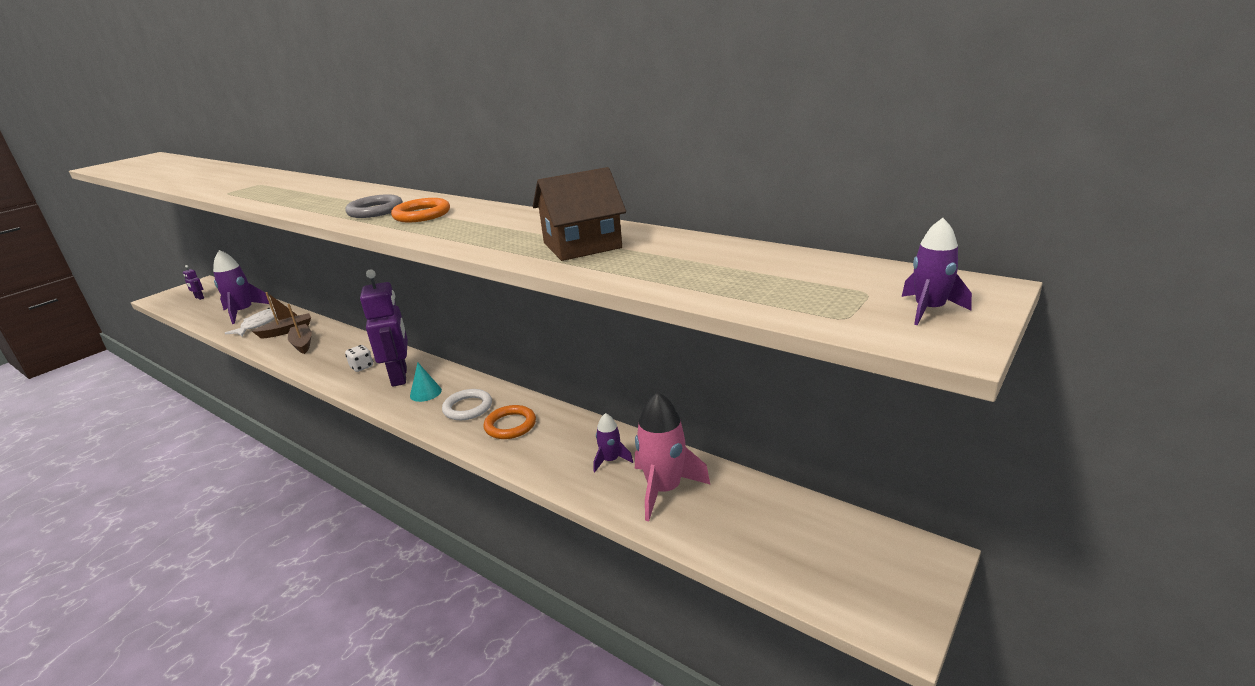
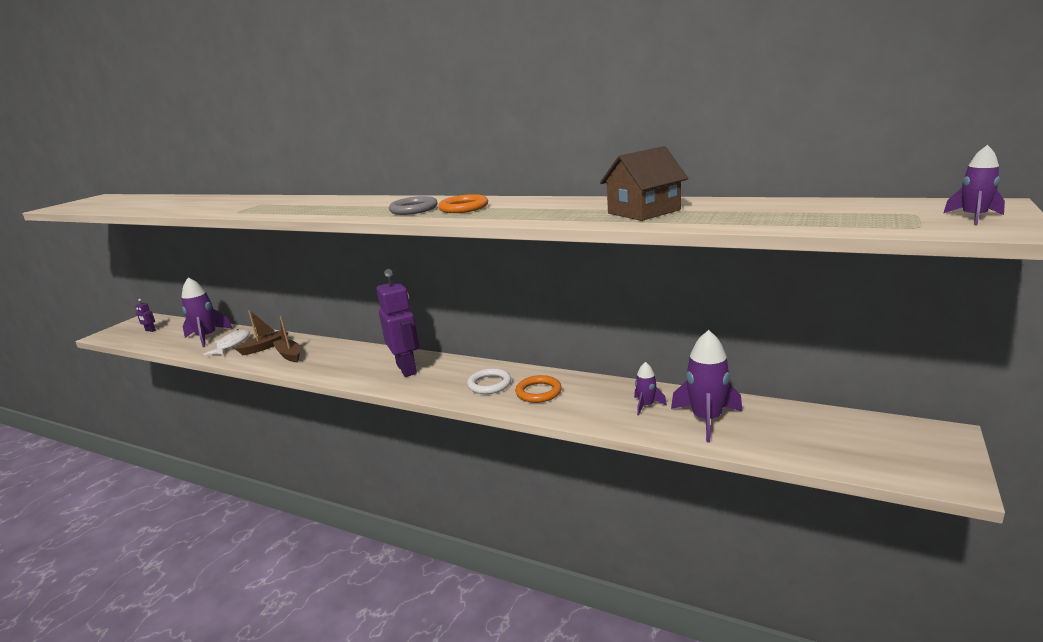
camera: 10 degrees left, 5 degrees down
(362, 367) = (363, 366): white dice -> none
(425, 393) = (441, 378): turquoise cone -> none
(664, 489) = (706, 419): pink rocket -> purple rocket

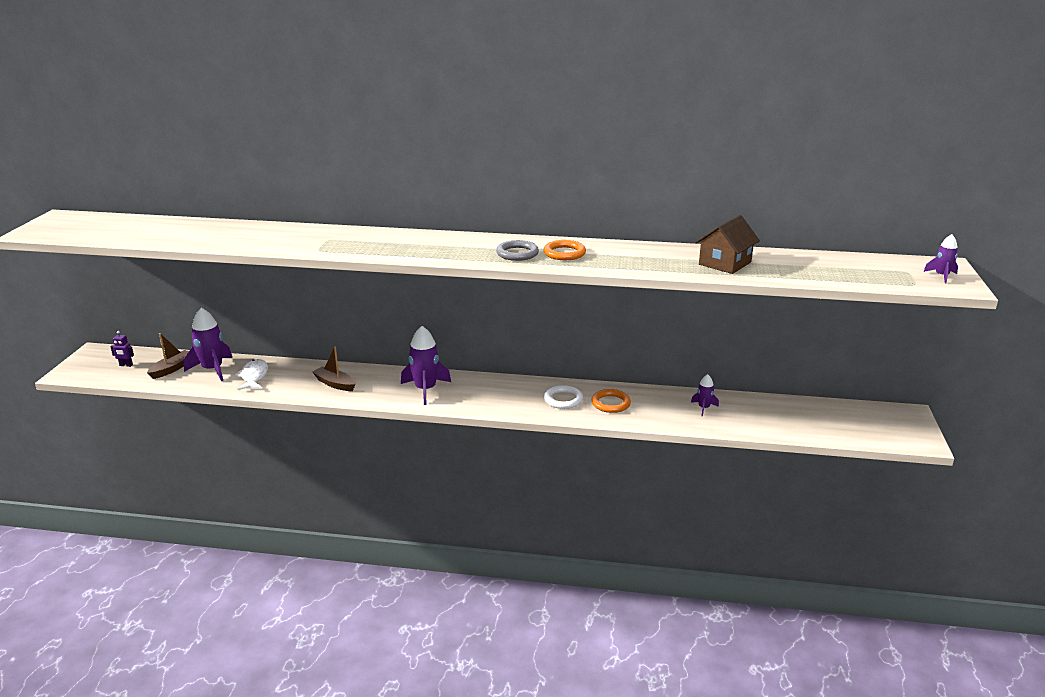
camera: 20 degrees left, 5 degrees up
(265, 347) = (297, 377): brown boat -> brown boat (172, 369)
(407, 369) = (474, 391): purple robot -> none
(706, 419) = (753, 415): purple rocket -> purple rocket (425, 389)

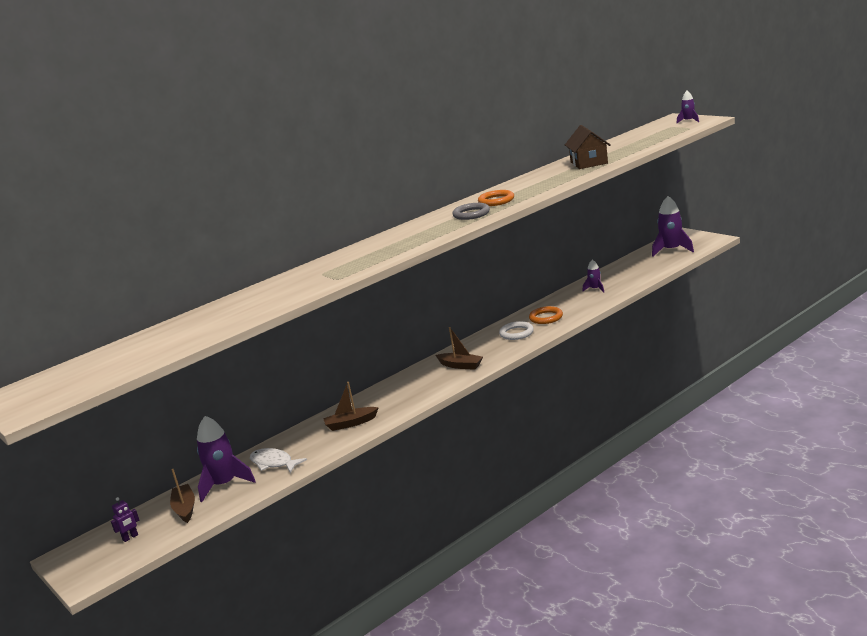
camera: 45 degrees left, 5 degrees down
(425, 389) = (422, 384): purple rocket -> purple rocket (671, 250)
(474, 395) = (460, 365): none -> brown boat

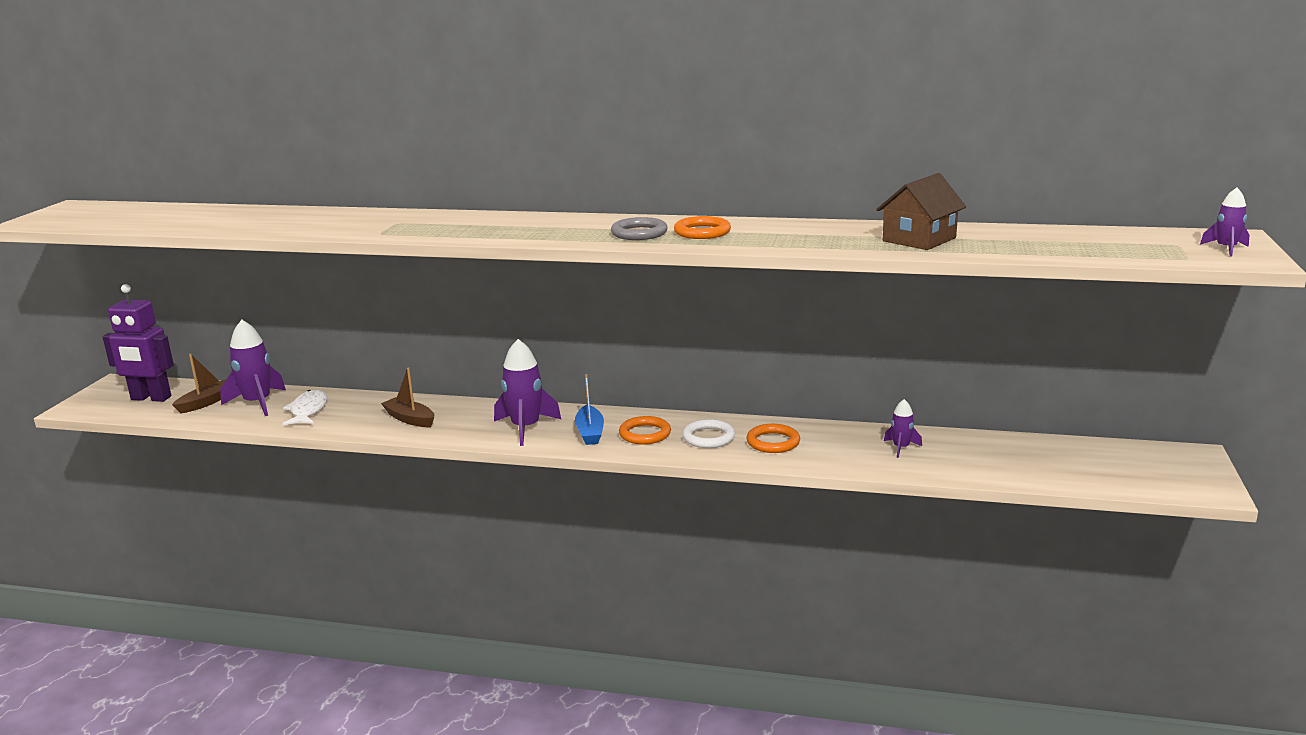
camera: 50 degrees right, 0 degrees up
(130, 537) = (150, 398): purple robot -> purple robot, size x2.41
(460, 365) = (590, 432): brown boat -> blue boat
(486, 350) = (645, 434): none -> orange ring
(671, 250) = (1115, 465): purple rocket -> purple rocket (525, 428)

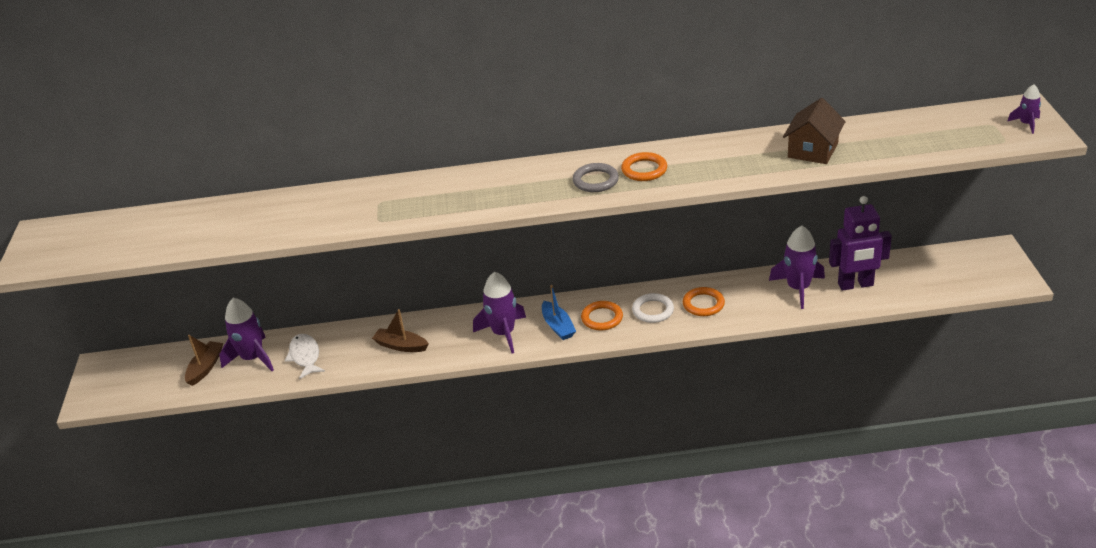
camera: 15 degrees left, 15 degrees up
(150, 398) = (148, 375): purple robot -> purple robot (855, 285)
(901, 448) = (798, 288): purple rocket -> purple rocket, size x1.89

